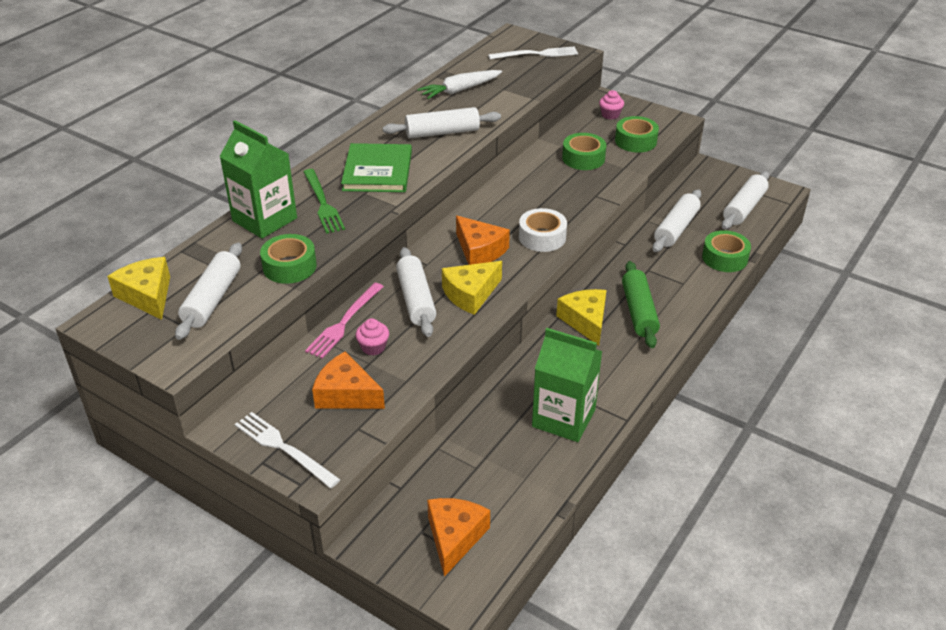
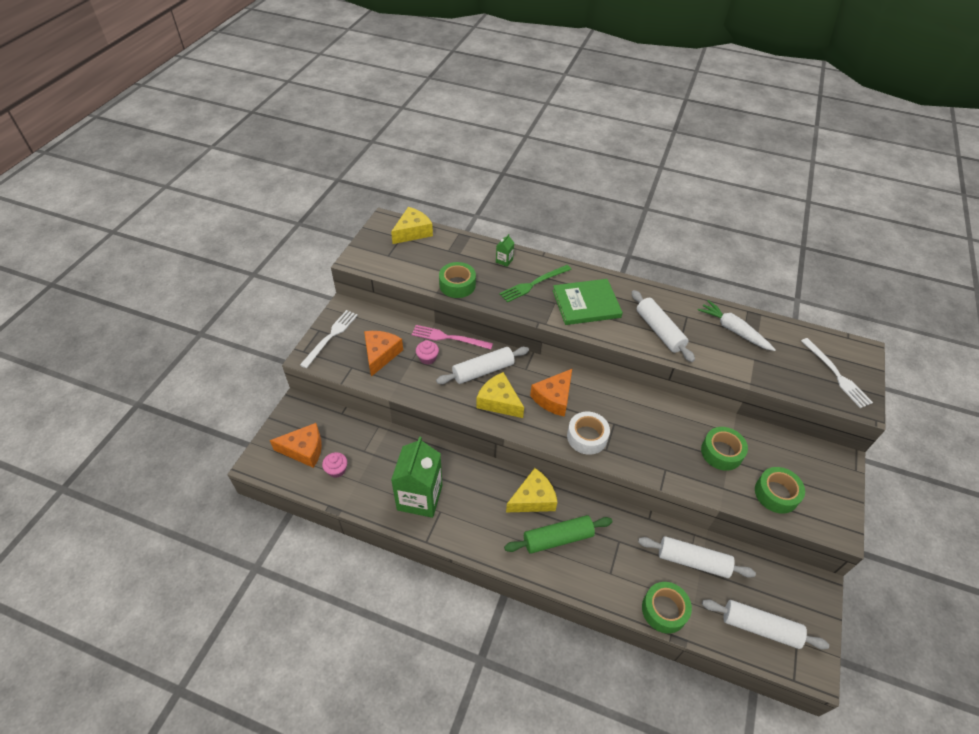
camera: 75 degrees right, 10 degrees up
(212, 299) = (415, 259): white rolling pin -> none
(264, 219) = (504, 260): green carton -> green carton, size x0.41
(610, 115) = (812, 466): pink cupcake -> pink cupcake (336, 470)

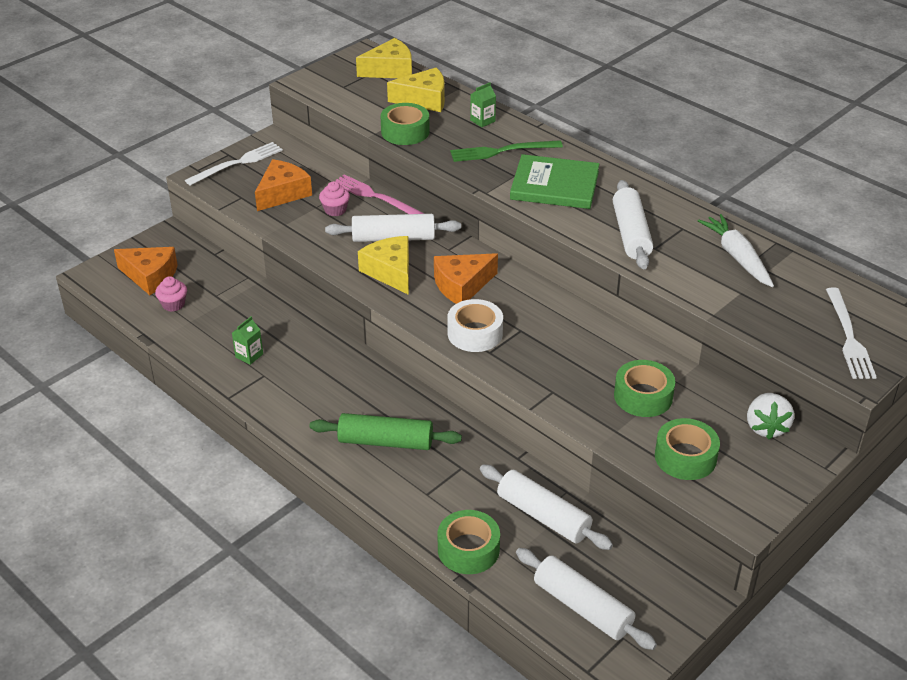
camera: 25 degrees right, 10 degrees down
(419, 497) = (249, 355): green carton -> green carton, size x0.41
(533, 499) = (383, 396): yellow cheese -> yellow cheese (424, 100)
(805, 451) = (766, 427): none -> white strawberry

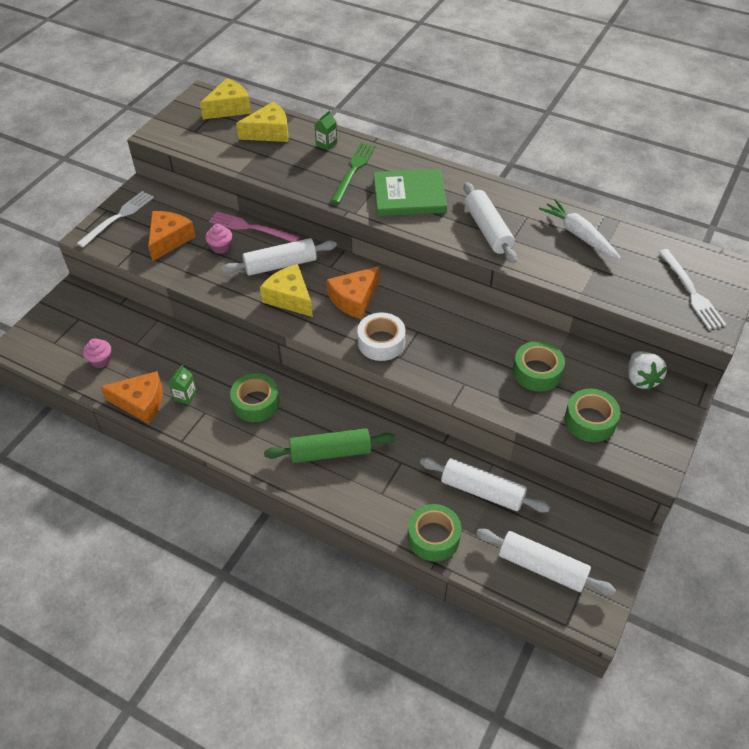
camera: 15 degrees left, 10 degrees up
(150, 276) = (70, 337): orange cheese -> orange cheese (141, 402)
(405, 132) = (264, 166): green tape -> green tape (256, 403)
(502, 151) = (353, 170): green fork -> green fork turned 135 degrees clockwise

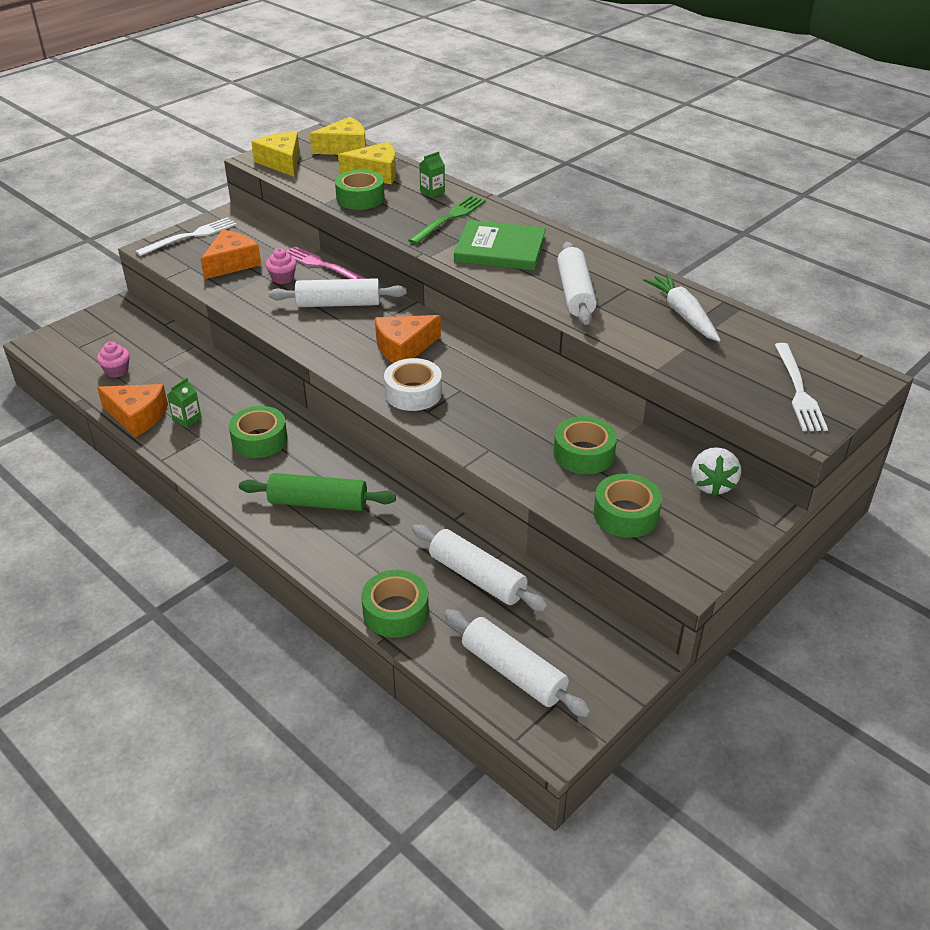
camera: 15 degrees right, 10 degrees down
(268, 161) = (360, 198): none -> green tape
(289, 298) = (332, 335): yellow cheese -> yellow cheese (281, 162)

